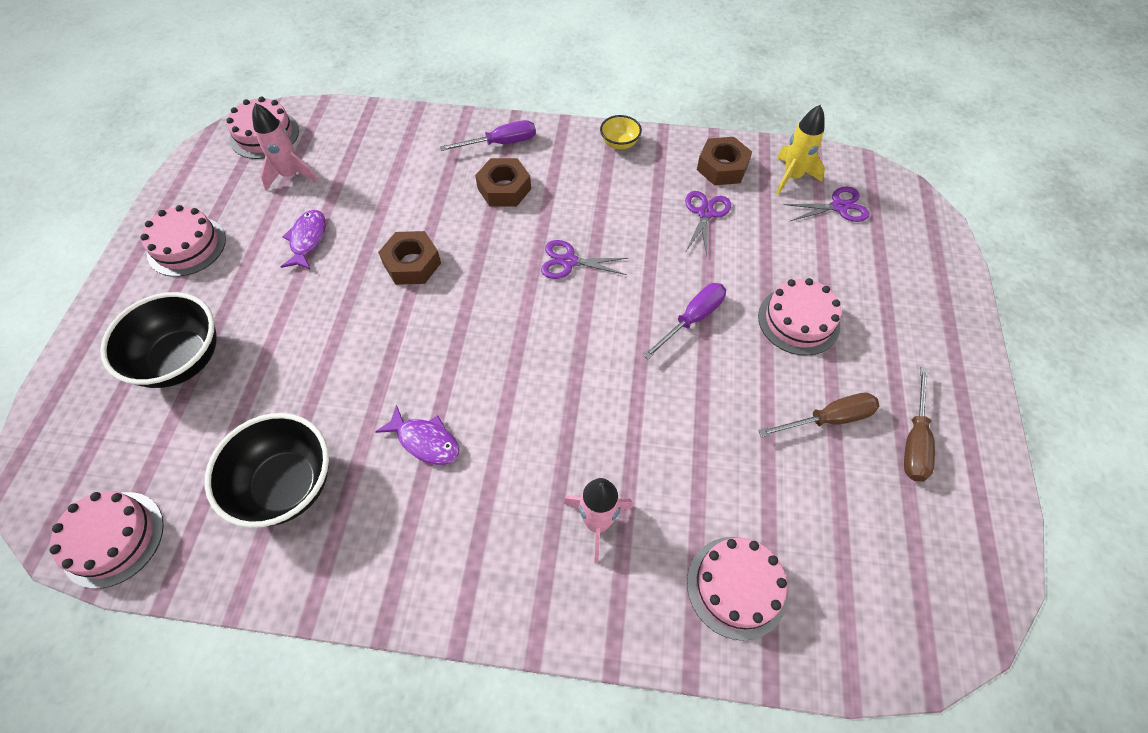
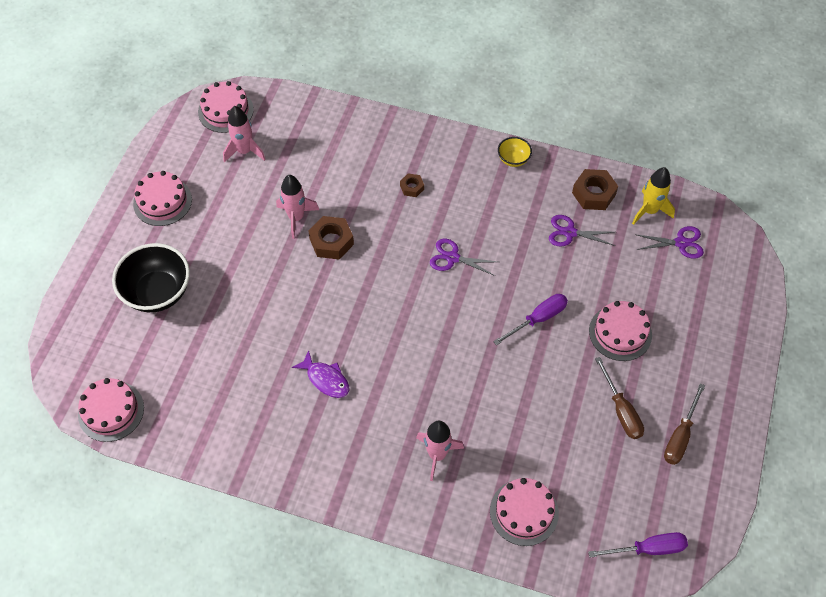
camera: 10 degrees right, 0 degrees up
(287, 485) = (227, 394): black bowl -> none
(307, 239) = (254, 209): purple fish -> none
(363, 242) = (296, 218): none -> pink rocket
(501, 143) = (415, 145): purple screwdriver -> purple screwdriver (648, 549)
(504, 189) = (412, 187): brown nut -> brown nut, size x0.56
(705, 213) = (570, 232): purple scissors -> purple scissors turned 105 degrees counterclockwise
(828, 419) = (621, 410): brown screwdriver -> brown screwdriver turned 75 degrees clockwise

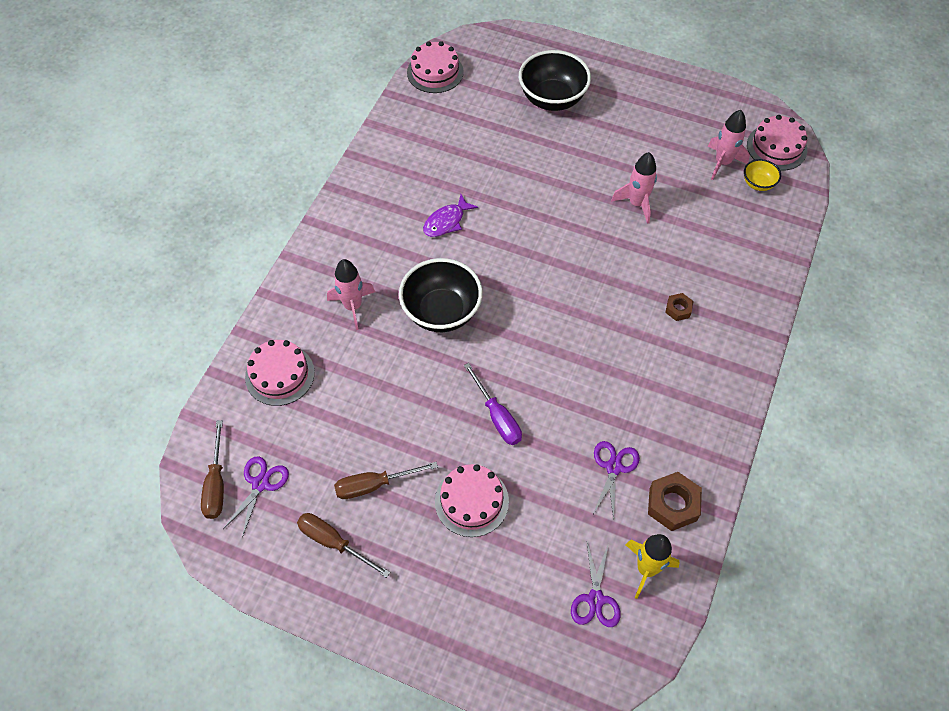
camera: 95 degrees right, 0 degrees up
(162, 201) = (656, 100): pink cake -> none
(331, 241) = (606, 232): brown nut -> none
(435, 373) = (441, 312): none -> black bowl
(452, 258) = (582, 341): purple scissors -> purple scissors (260, 484)
(513, 159) = (723, 418): yellow bowl -> yellow bowl (758, 184)
(648, 549) = (216, 484): purple screwdriver -> brown screwdriver

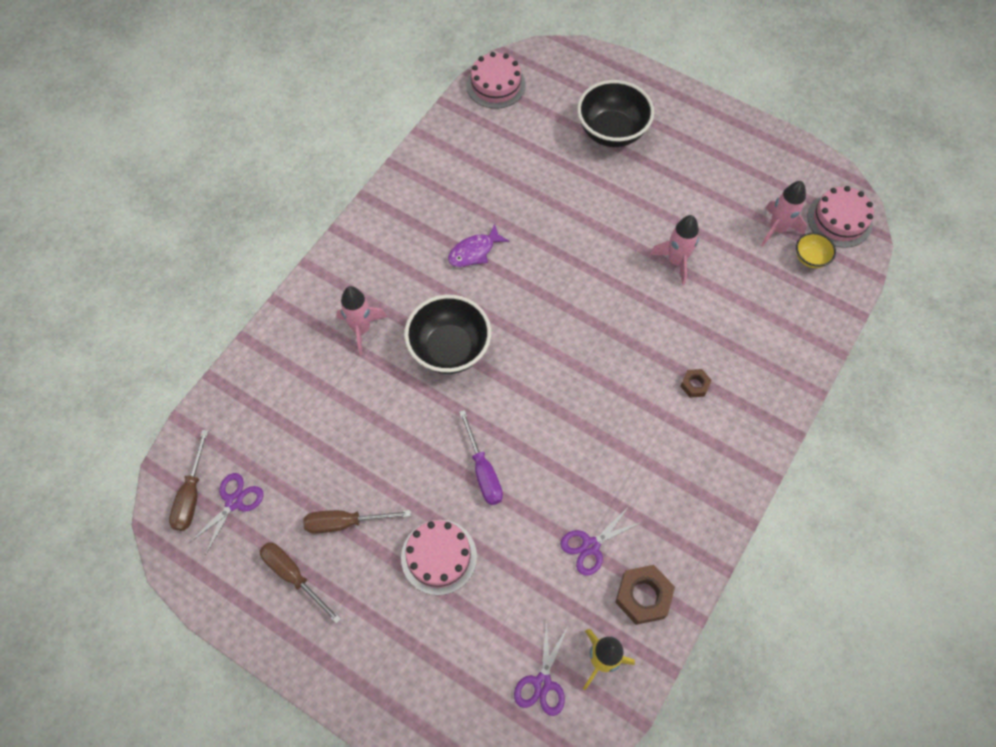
camera: 10 degrees right, 5 degrees up
(280, 375) = (275, 390): pink cake -> none
(613, 467) = (590, 546): purple scissors -> purple scissors turned 150 degrees counterclockwise

